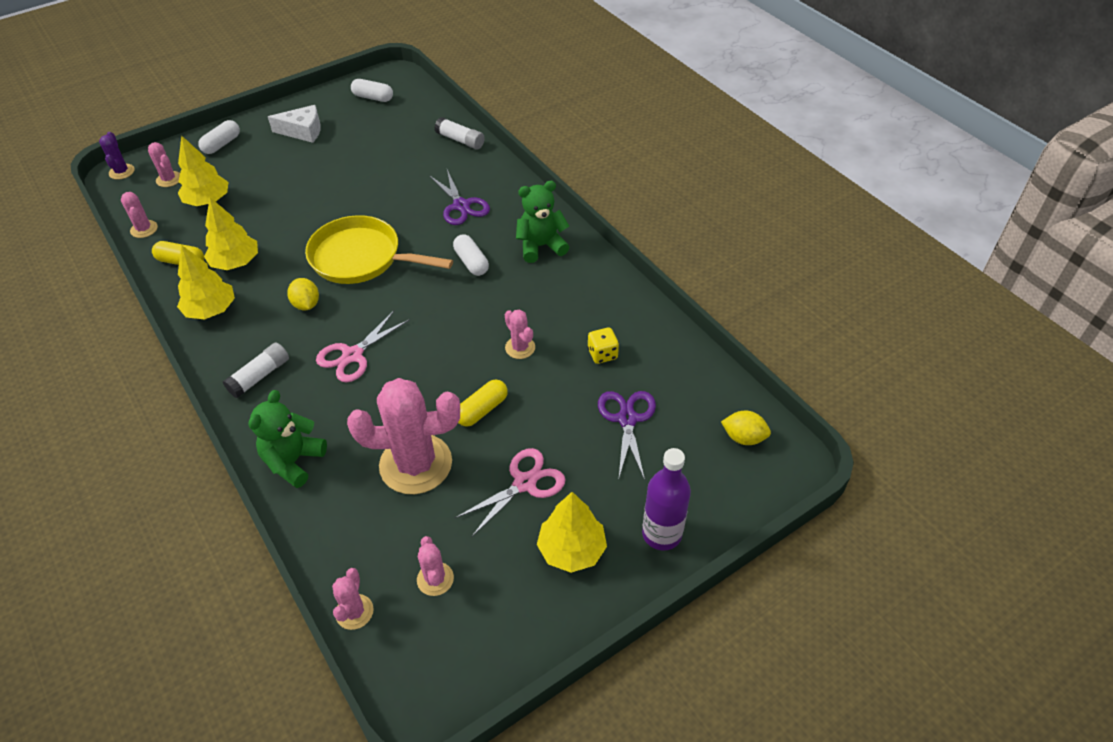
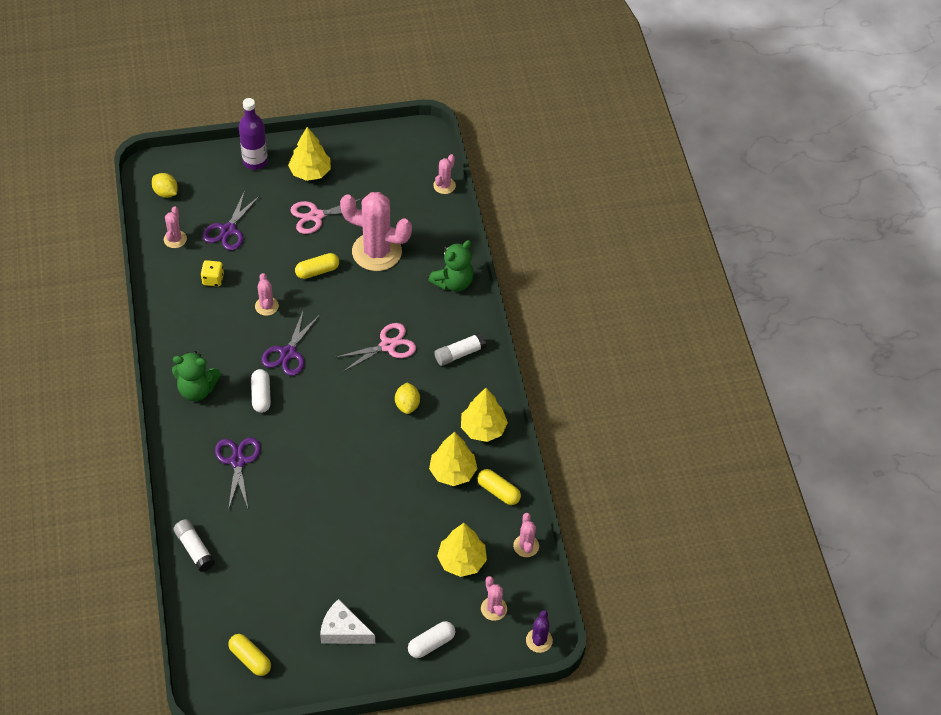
camera: 160 degrees left, 5 degrees up
(361, 258) = (347, 435): yellow pan -> none
(373, 97) = (250, 659): white capsule -> yellow capsule
(435, 579) = (393, 185): pink cactus -> pink cactus (175, 239)
(466, 309) = (288, 353): none -> purple scissors

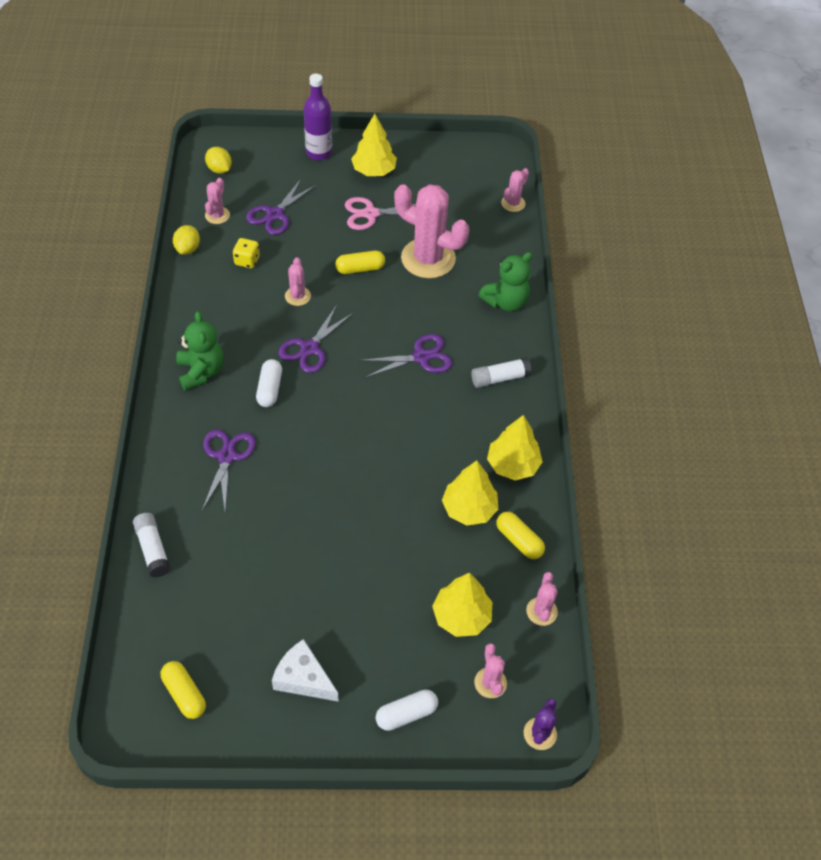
camera: 10 degrees right, 0 degrees up
(197, 389) = (201, 371): green teddy bear -> green teddy bear turned 120 degrees counterclockwise
(387, 345) = (421, 357): pink scissors -> purple scissors
(407, 405) = (430, 425): yellow lemon -> yellow lemon (188, 249)

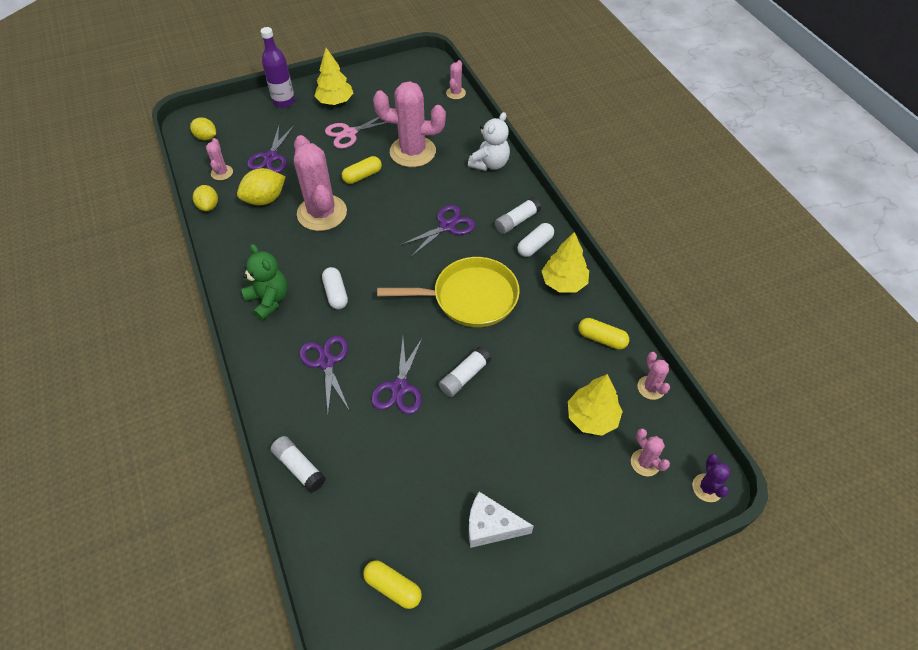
camera: 20 degrees left, 0 degrees up
(247, 261) = (265, 199): yellow dice -> yellow lemon
(297, 296) = (322, 213): pink cactus -> pink cactus, size x2.16
(310, 348) = (353, 250): purple scissors -> purple scissors (399, 388)
(355, 524) = (464, 376): none -> white glue stick
(403, 444) = (469, 297): none -> yellow pan
(406, 714) = (593, 519): white capsule -> white capsule (535, 245)
(469, 509) = (549, 329): yellow tree -> none
(506, 302) = (490, 164): green teddy bear -> white teddy bear

